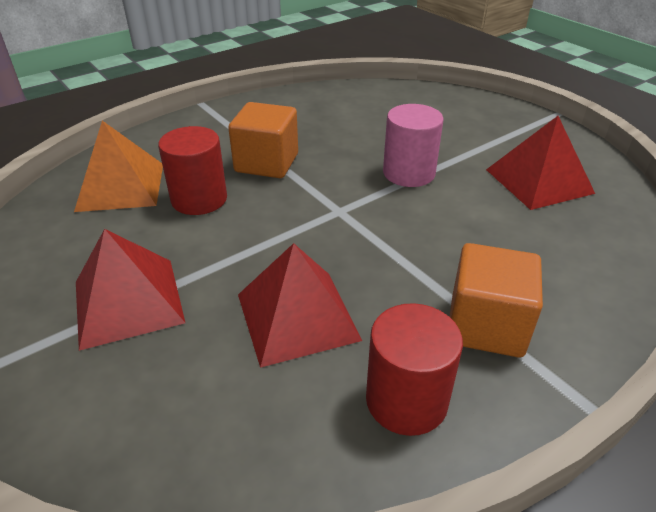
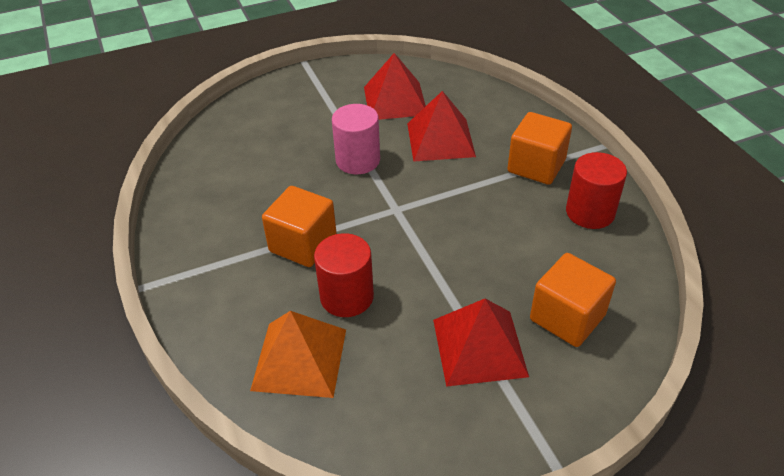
camera: 75 degrees left, 5 degrees up
(177, 383) = (567, 317): none -> orange cube
(297, 316) = (513, 250): red pyramid -> red pyramid (440, 139)

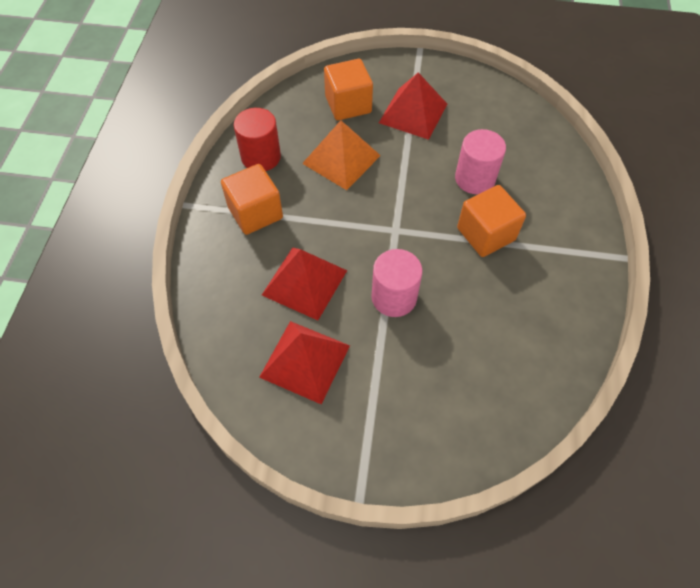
camera: 150 degrees left, 15 degrees up
(299, 359) = (525, 154): orange pyramid -> orange pyramid (341, 159)
(347, 297) = (475, 179): red cylinder -> pink cylinder

